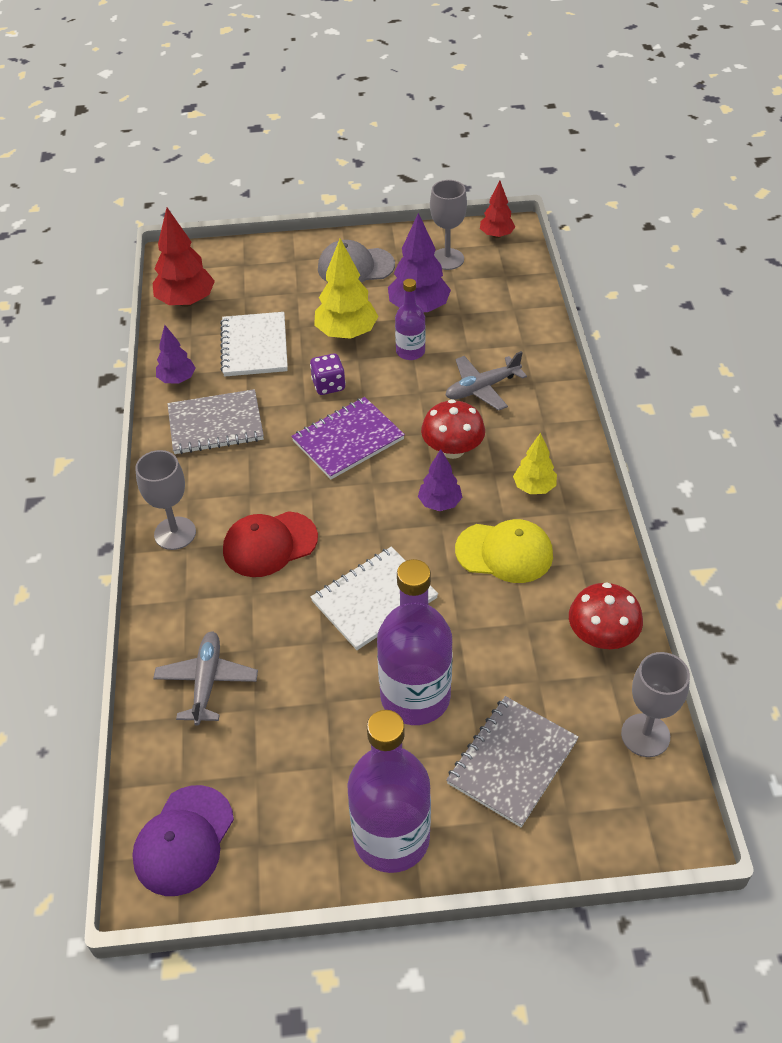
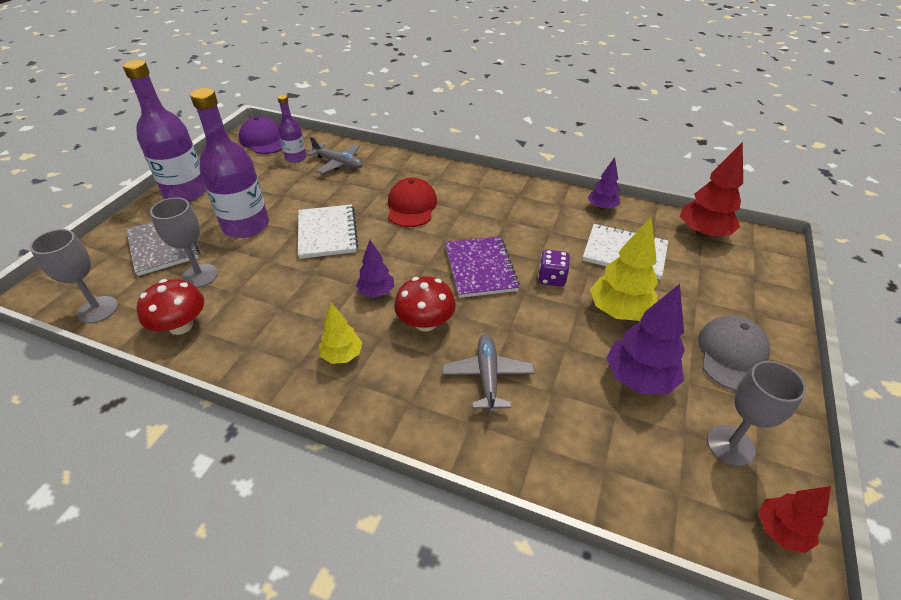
camera: 115 degrees right, 5 degrees down
(175, 533) = (452, 176): grey goblet -> grey goblet (200, 276)
(215, 424) = (541, 213): grey notebook -> none
(410, 351) = (570, 345): purple bottle -> purple bottle (296, 157)
(504, 552) = (300, 307): yellow cap -> none

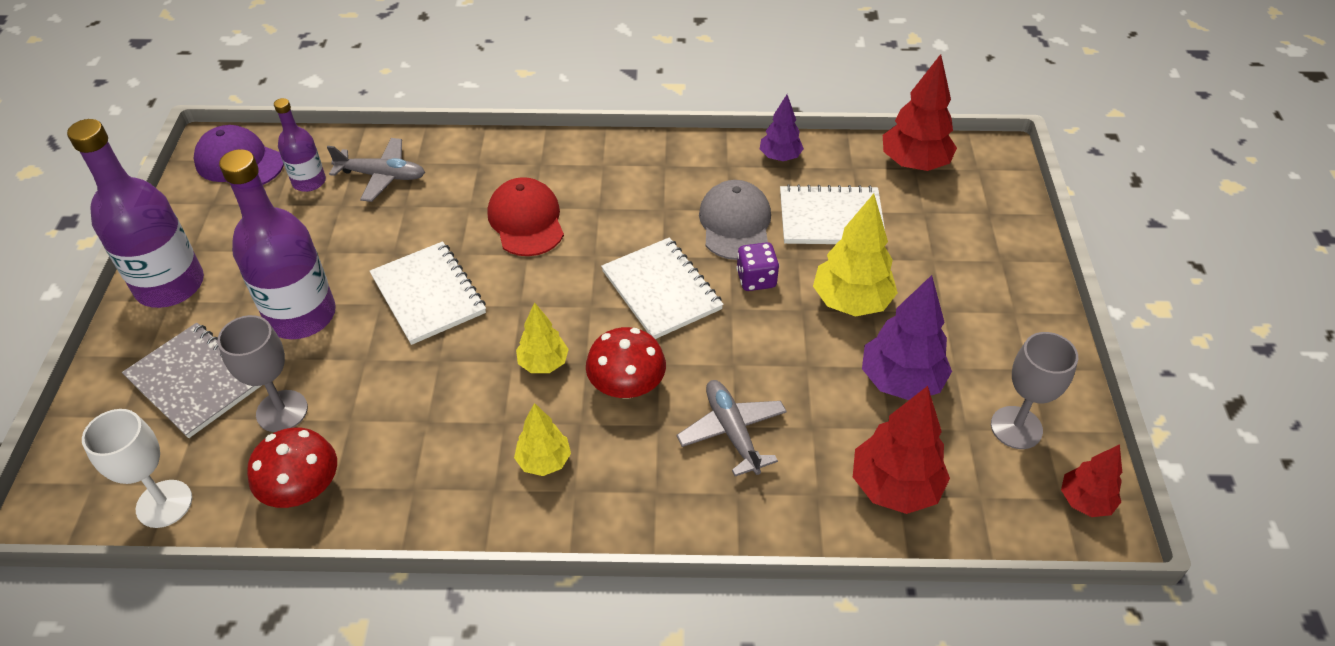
camera: 20 degrees left, 5 degrees up
(98, 310) = (164, 504): grey goblet -> white goblet
(376, 292) = (543, 363): purple tree -> yellow tree
(480, 268) = (661, 290): purple notebook -> white notebook
(603, 459) = (894, 487): none -> red tree
(732, 355) = (991, 321): grey cap -> grey cap (735, 223)

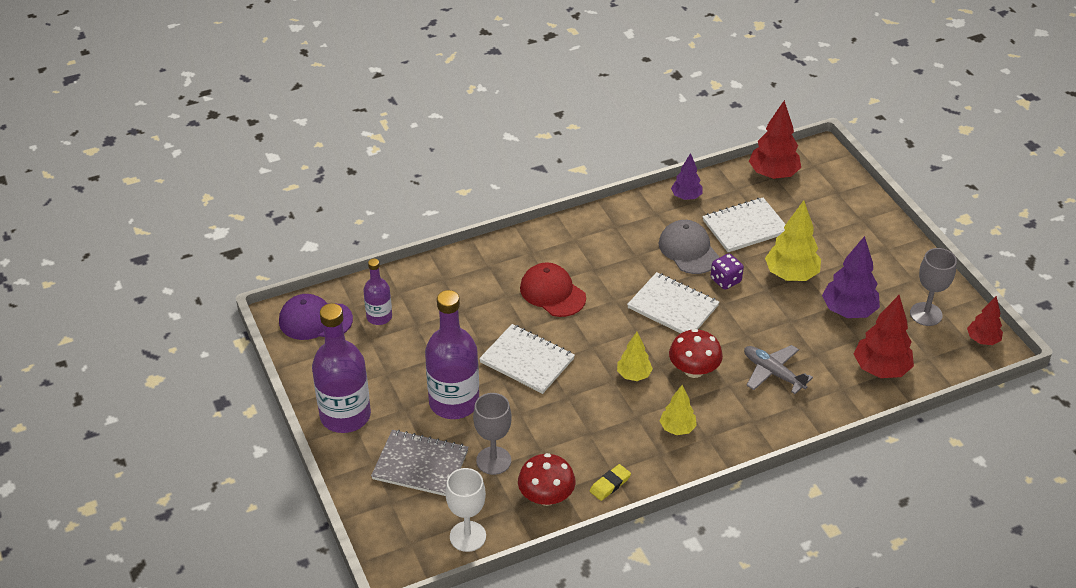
camera: 25 degrees left, 5 degrees down
(382, 176) = (428, 296): grey plane -> none
(395, 506) = (610, 484): none -> yellow eraser

